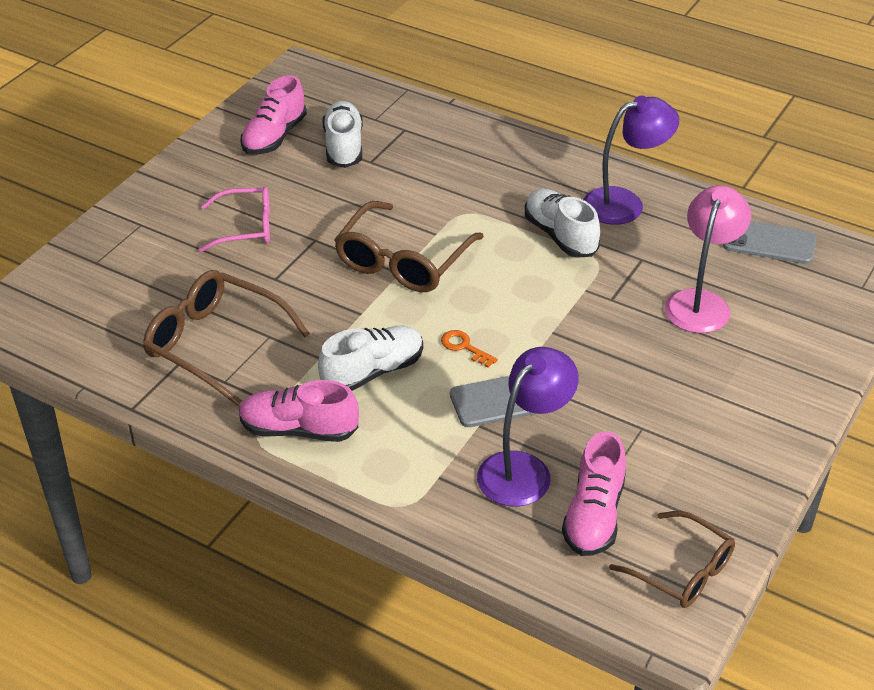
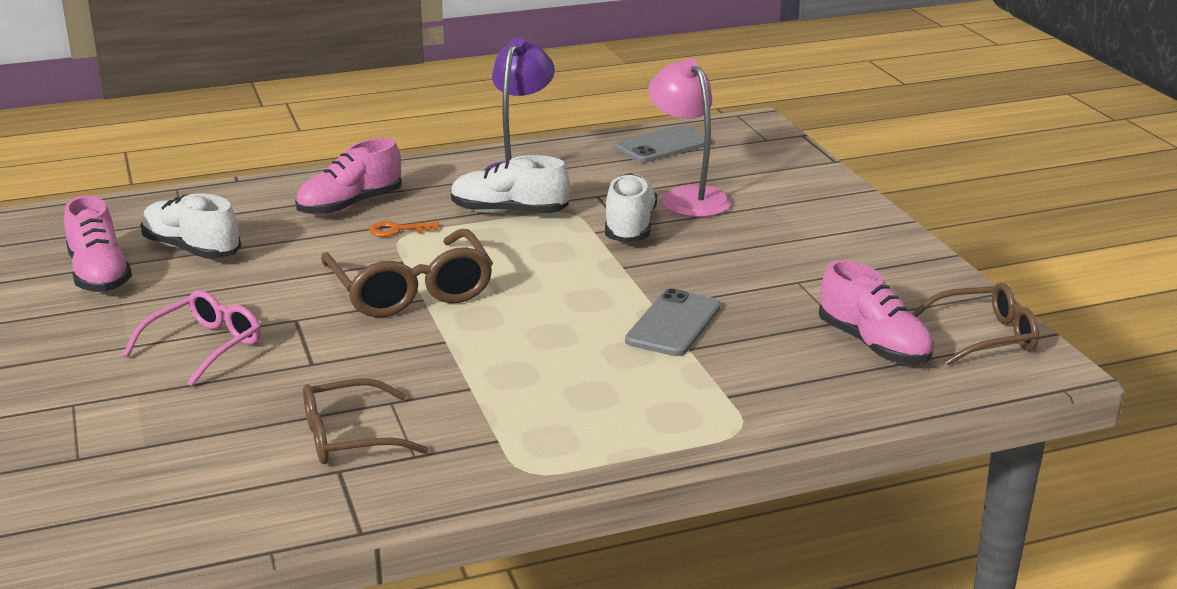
camera: 50 degrees left, 15 degrees down
(215, 344) = (349, 437): brown glasses -> brown glasses, size x0.66
(299, 430) = (555, 442): pink shoe -> pink shoe (350, 205)
(372, 372) = (536, 369): white shoe -> white shoe (629, 227)
(464, 347) = (577, 312): orange key -> orange key (398, 230)
(524, 469) = (775, 352): purple lamp -> none

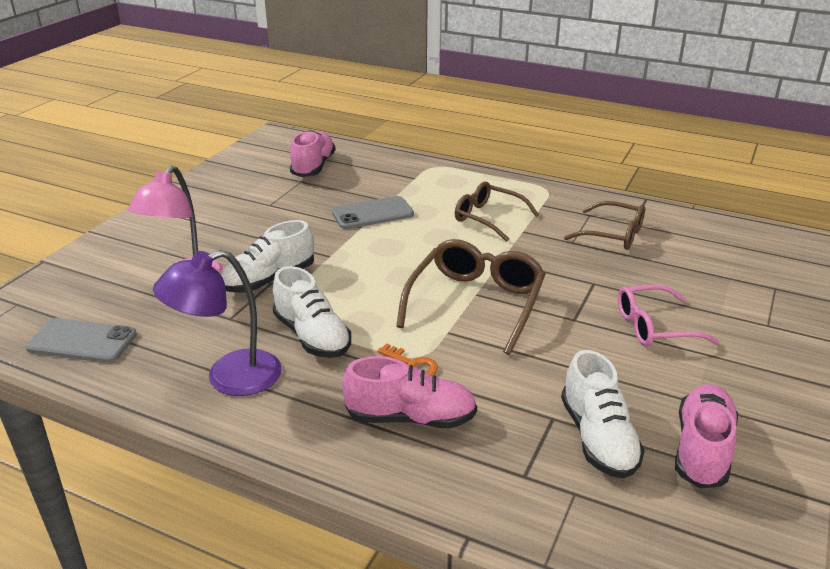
camera: 135 degrees left, 5 degrees up
(984, 336) = (265, 150): brown glasses -> brown glasses (488, 218)

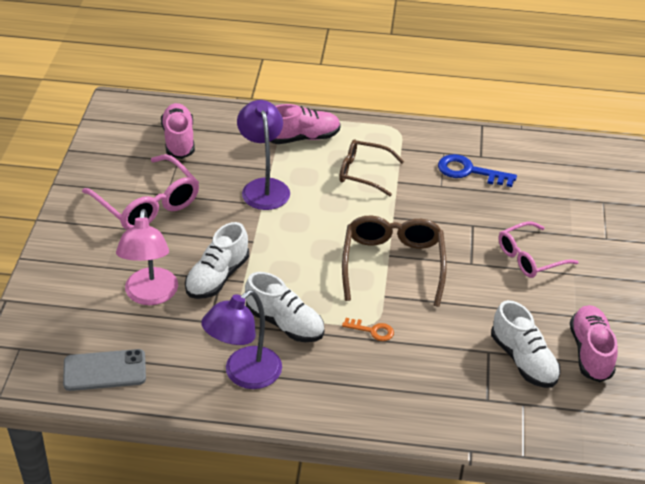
camera: 20 degrees left, 10 degrees up
(245, 209) = (147, 204): none -> pink glasses
(372, 213) = (264, 187): grey phone -> purple lamp
(410, 418) = (393, 375): pink shoe -> pink shoe (302, 138)
(613, 235) = (469, 171): brown glasses -> blue key

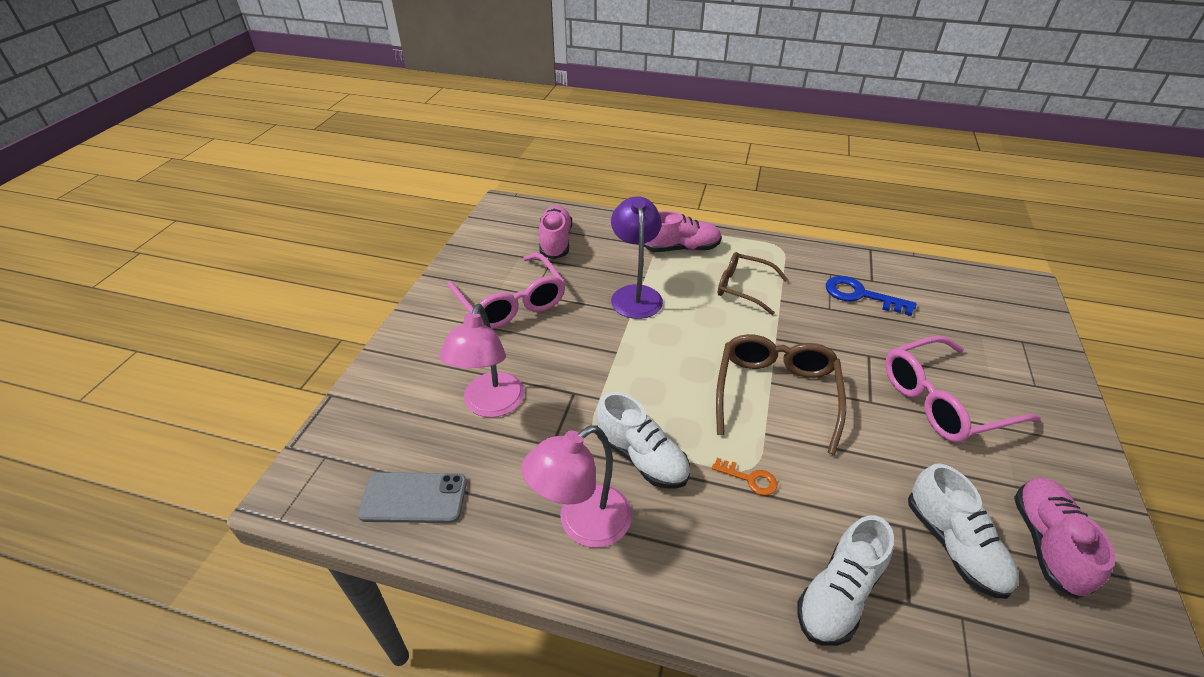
camera: 10 degrees right, 0 degrees up
(217, 277) = (570, 390): white shoe -> white shoe (838, 594)
(244, 375) = (582, 524): purple lamp -> pink lamp
(530, 257) = (943, 401): pink glasses -> pink glasses, size x1.51

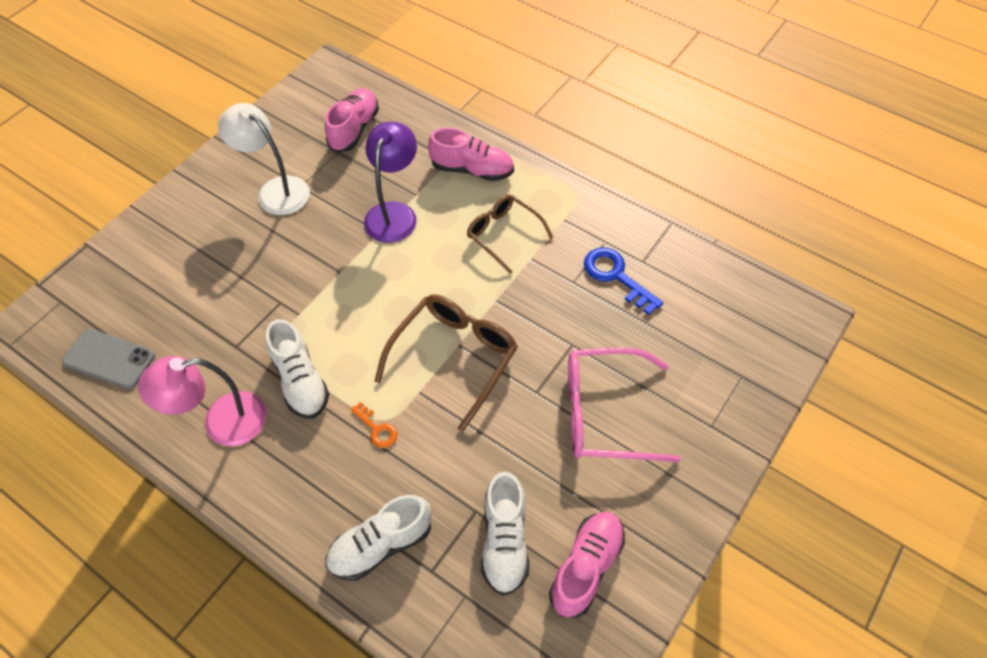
camera: 20 degrees right, 15 degrees up
(490, 405) = (205, 293): pink lamp -> none
(510, 302) = (276, 190): pink glasses -> white lamp

